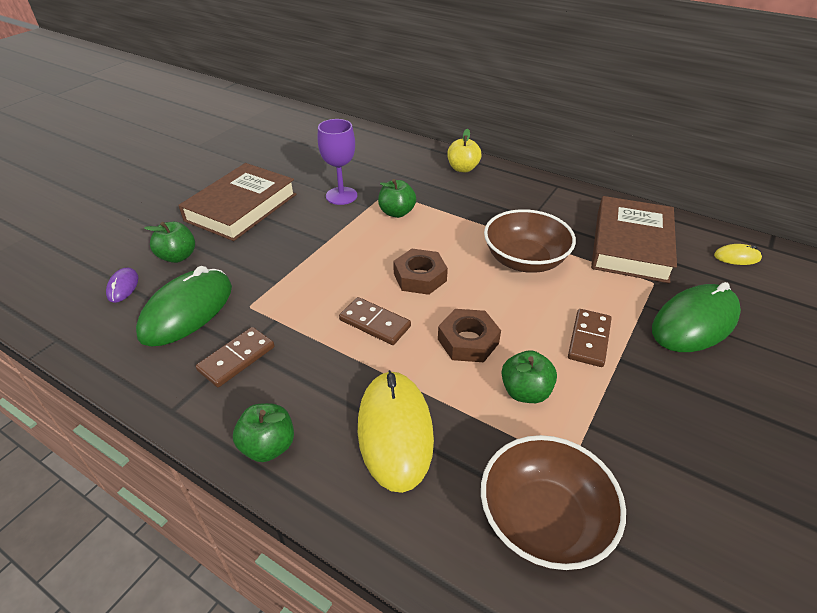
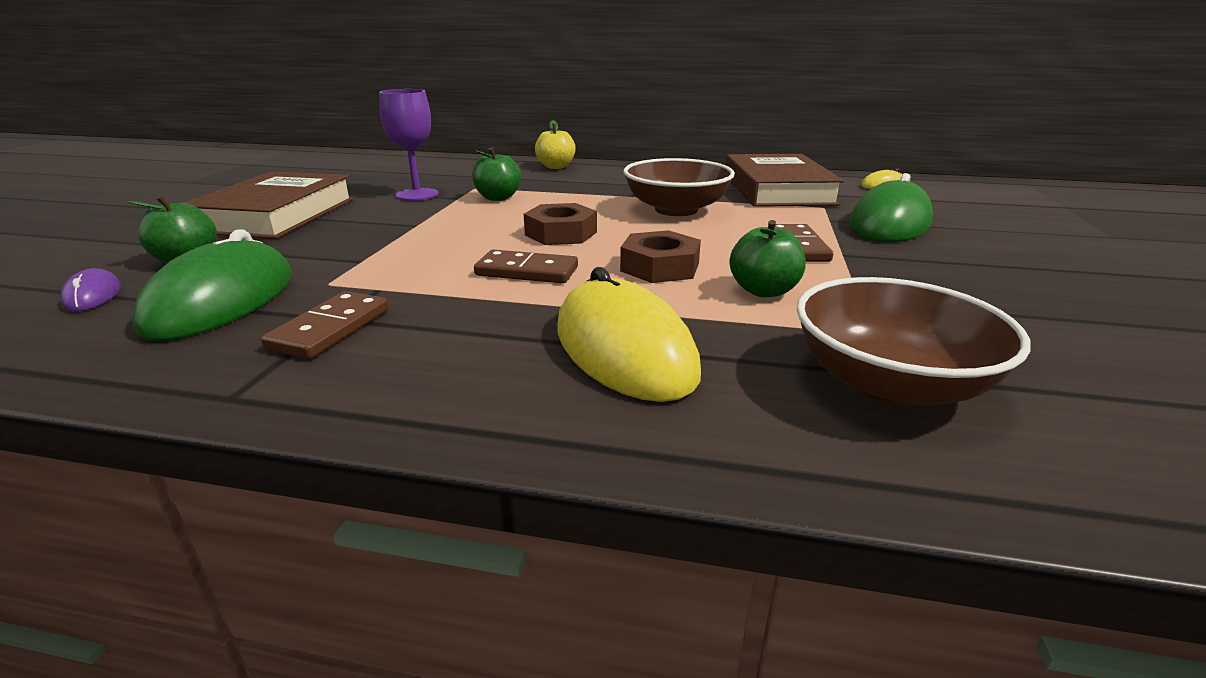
camera: 20 degrees left, 15 degrees down
(268, 446) = (432, 399): green apple -> none

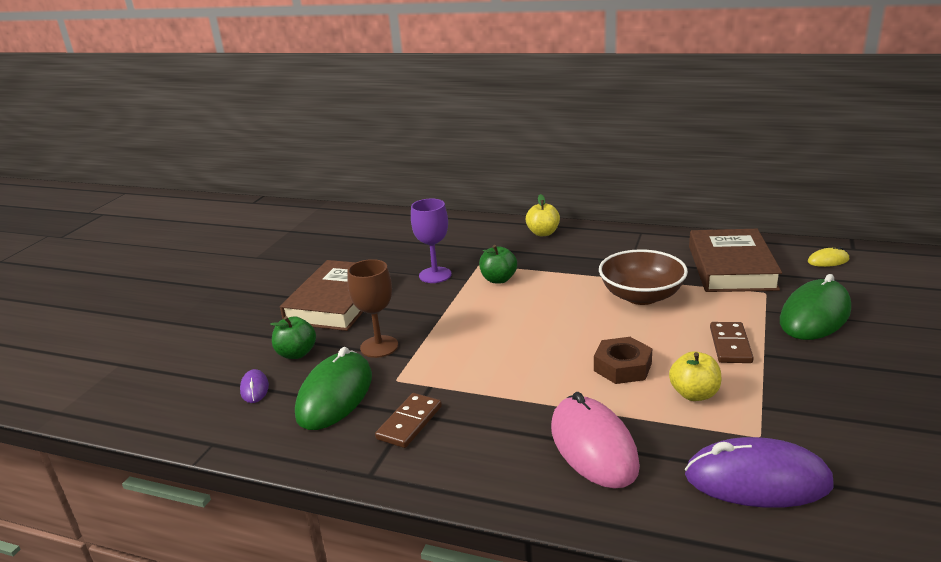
camera: 10 degrees right, 0 degrees up
(316, 252) = (379, 346): none -> brown goblet
(527, 271) = (527, 370): brown domino -> none
(561, 233) = (550, 327): brown nut -> none
(624, 349) = (593, 446): yellow mouse -> pink mouse
(763, 291) = (694, 394): green apple -> yellow apple
(890, 383) = (757, 480): brown bowl -> purple mouse

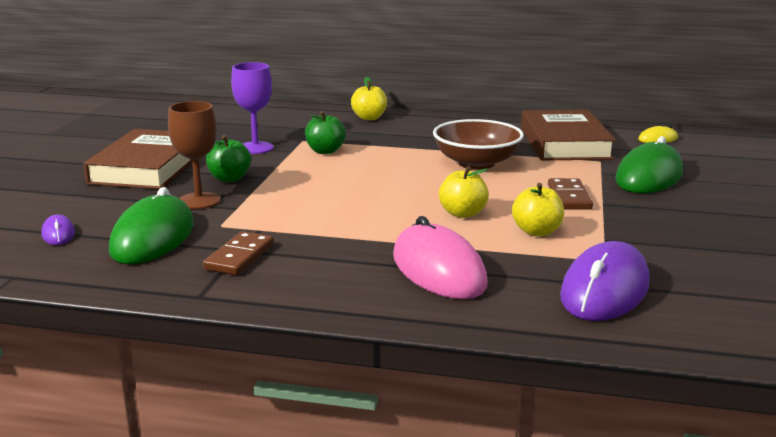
camera: 10 degrees left, 5 degrees down
(296, 353) = (104, 207): green apple -> green apple (229, 178)
(622, 367) = (462, 213): brown nut -> yellow apple
(757, 480) = (605, 290): purple mouse -> purple mouse turned 60 degrees counterclockwise

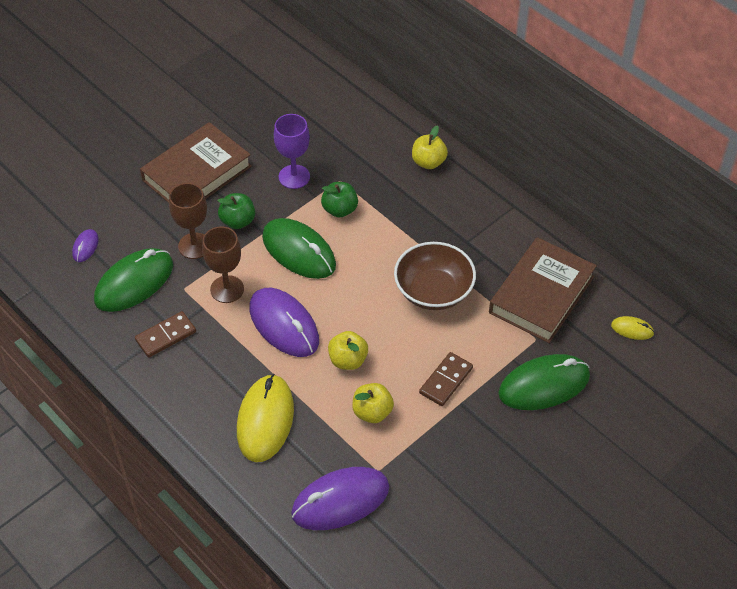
camera: 35 degrees right, 30 degrees up
(272, 213) = (227, 289): none -> brown goblet
(318, 177) = (299, 251): none -> green mouse
(365, 214) = (284, 325): none -> purple mouse
(438, 270) = (265, 420): pink mouse -> yellow mouse

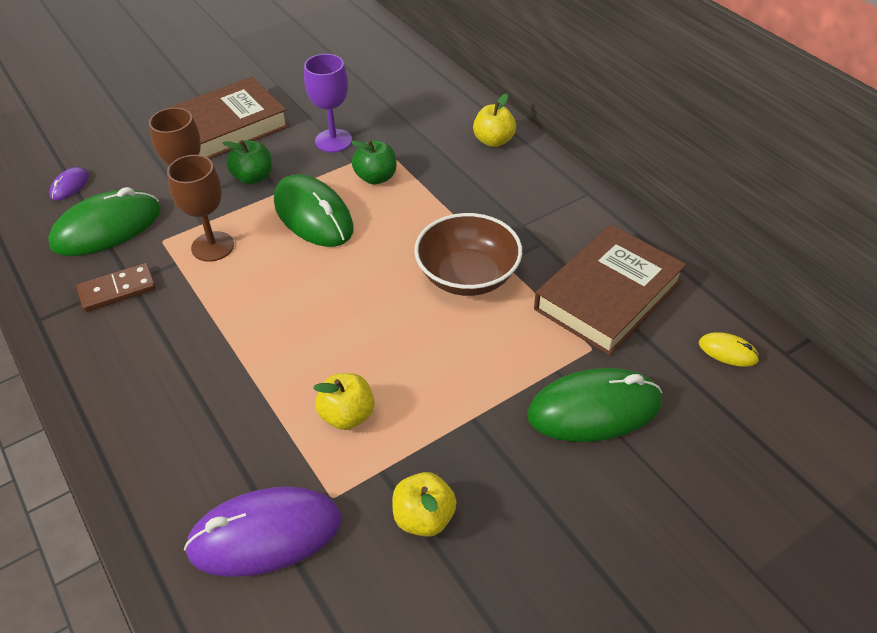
camera: 10 degrees right, 5 degrees down
(265, 420) = (201, 407): yellow mouse -> none
(284, 325) = (267, 293): purple mouse -> none
(348, 360) = (334, 345): yellow apple -> yellow apple (424, 518)
(446, 380) = (458, 386): brown domino -> none

